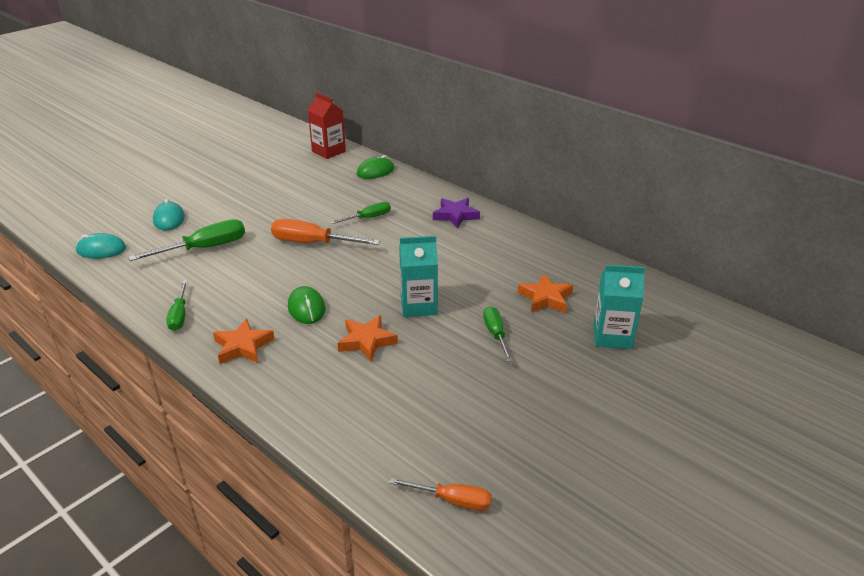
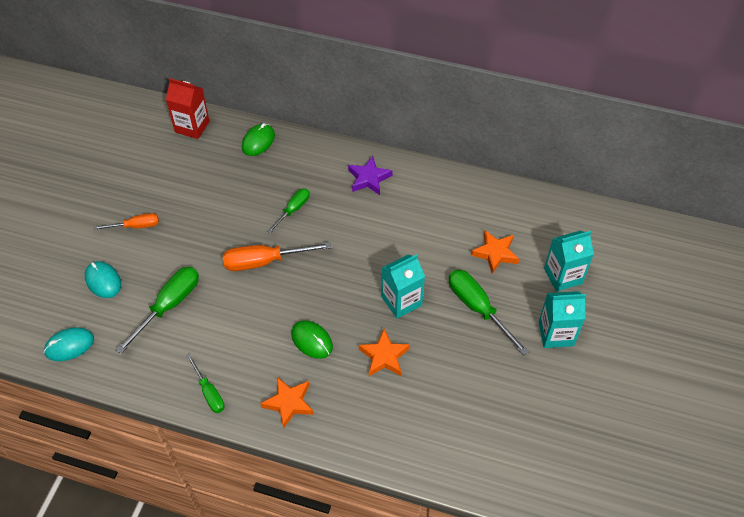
camera: 25 degrees left, 20 degrees up
(452, 500) = (531, 474): orange screwdriver -> orange screwdriver (136, 226)
(495, 334) = (478, 308): green screwdriver -> green screwdriver, size x1.65
(572, 381) = (556, 334): none -> turquoise carton

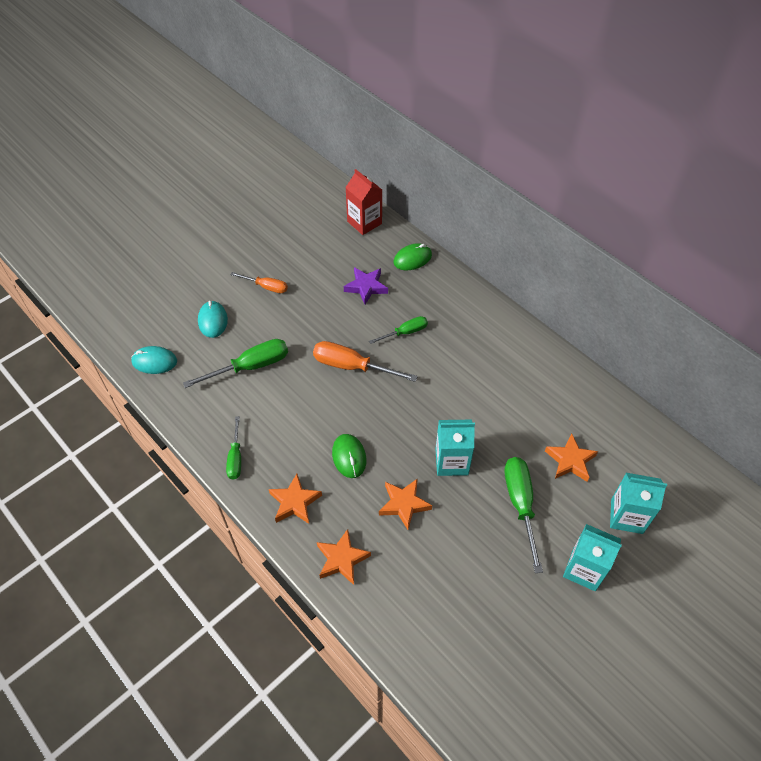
camera: 30 degrees right, 0 degrees up
(360, 428) = (342, 559): none -> orange star
(369, 178) = (491, 335): purple star -> purple star (366, 287)

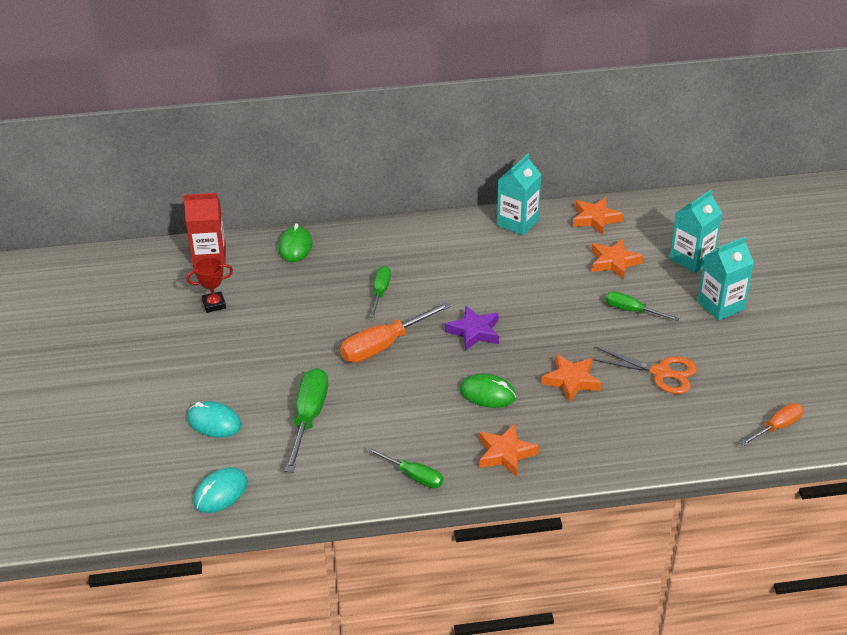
camera: 55 degrees left, 15 degrees down
(266, 287) = (213, 362): orange screwdriver -> orange screwdriver (777, 427)
(320, 253) = (214, 304): none -> red trophy
(342, 559) = (595, 447): orange star -> orange star (595, 219)
(366, 287) = (295, 292): purple star -> purple star (474, 332)
(451, 461) = (553, 330): turquoise carton -> turquoise carton (517, 223)
(462, 565) = (662, 373): none -> orange scissors
(520, 504) = (632, 311): green screwdriver -> green screwdriver, size x0.61

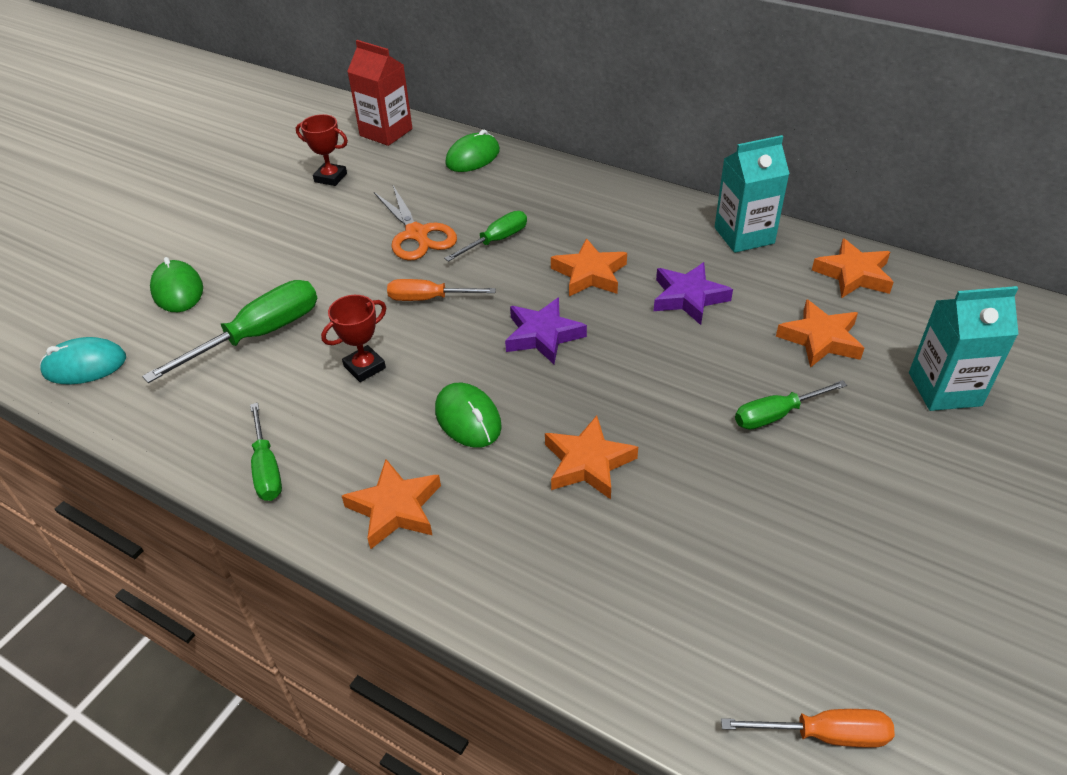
camera: 40 degrees right, 5 degrees up
(214, 422) = (177, 290): turquoise mouse -> green mouse
(384, 345) = (428, 299): orange screwdriver -> orange screwdriver, size x0.61
(397, 400) = (364, 367): none -> red trophy
(459, 285) = (589, 274): none -> orange star
(527, 272) = (688, 297): none -> purple star
(632, 311) = (776, 415): green screwdriver -> green screwdriver turned 90 degrees counterclockwise
(662, 373) = (725, 526): orange scissors -> orange scissors (417, 235)
(720, 306) = (923, 478): turquoise carton -> none

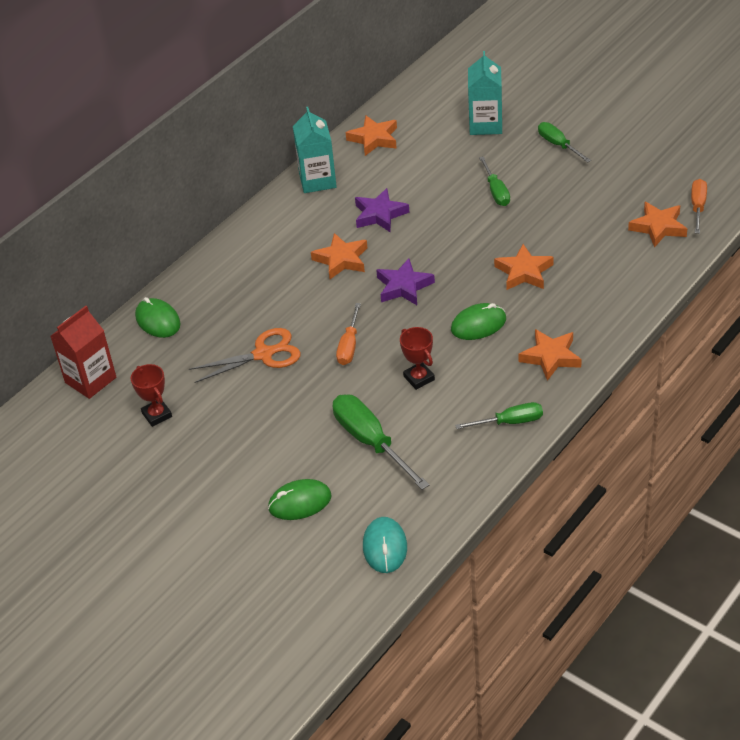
camera: 80 degrees left, 0 degrees up
(330, 177) = (157, 415): red trophy -> red trophy turned 60 degrees counterclockwise
(496, 240) = (286, 308): green screwdriver -> green screwdriver (558, 145)
(820, 339) = (433, 163): orange star -> orange star (658, 227)

